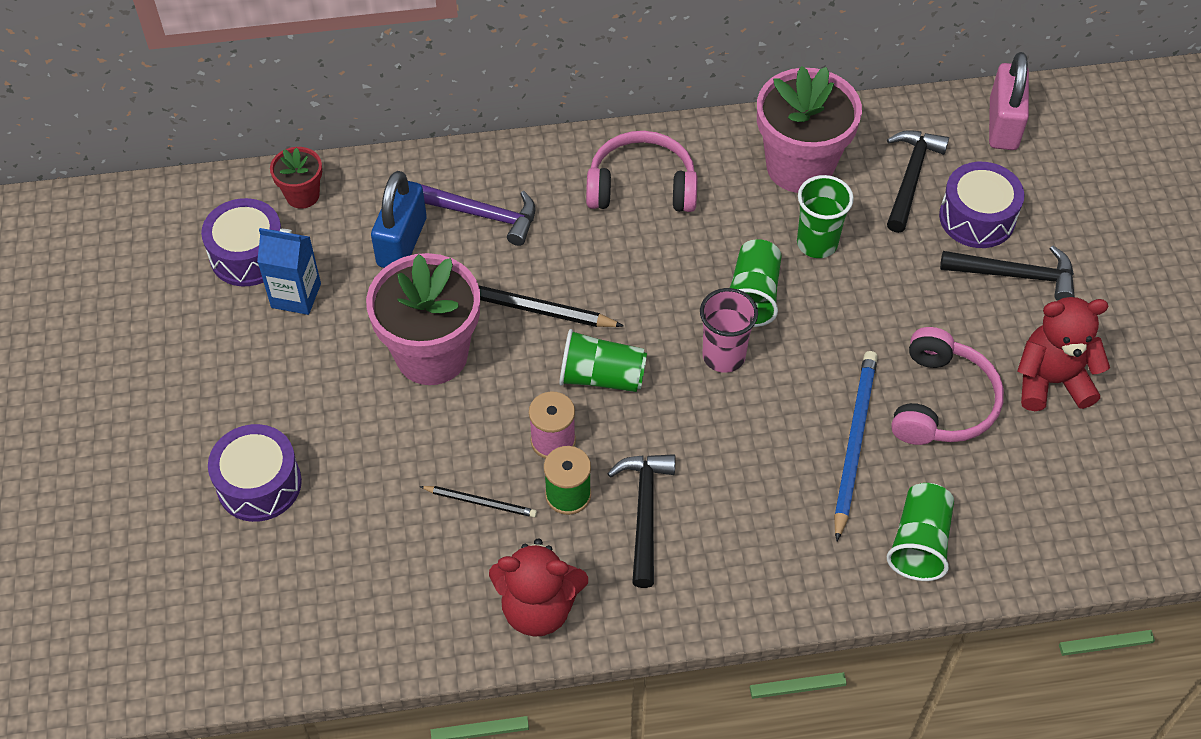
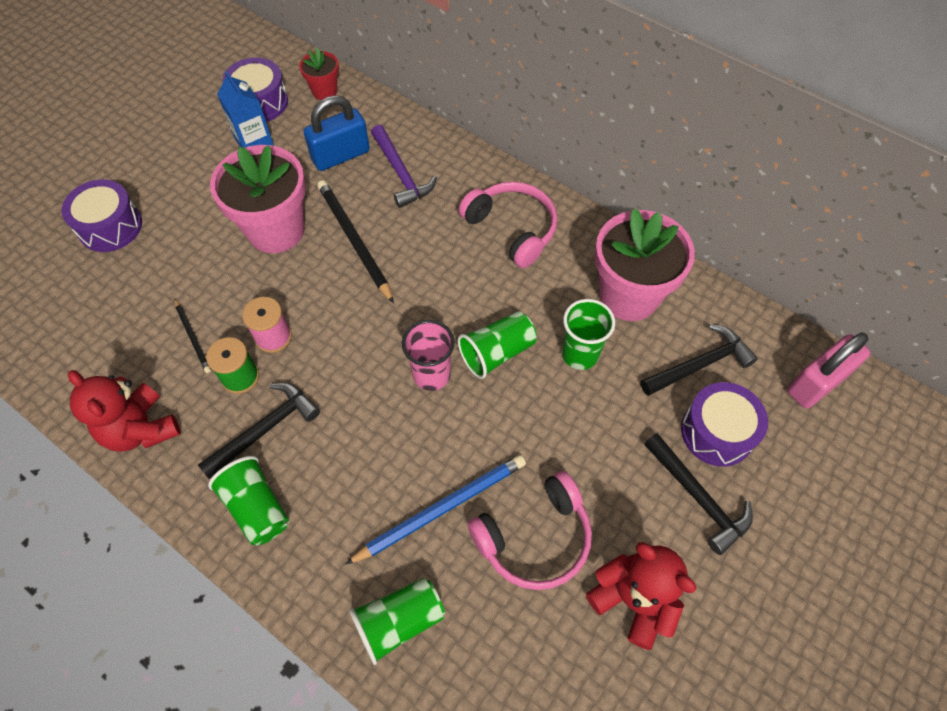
camera: 45 degrees right, 5 degrees up
(601, 377) = (346, 323): green cup -> green cup (257, 507)

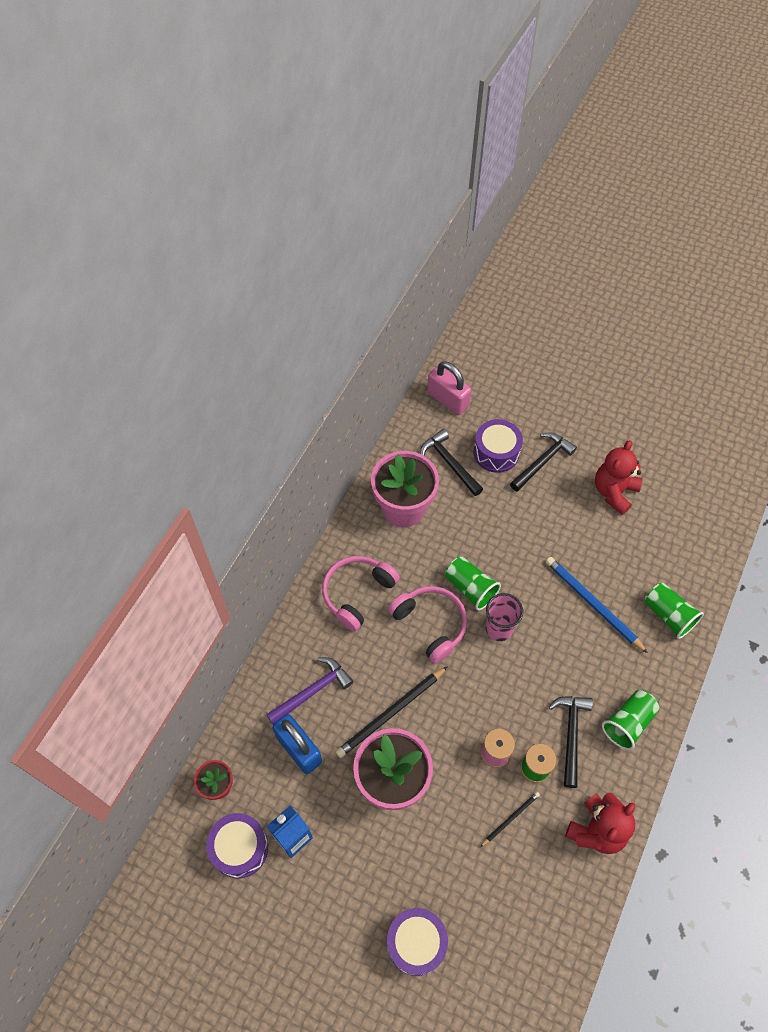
camera: 100 degrees left, 0 degrees up
(266, 429) = (571, 735): black hammer -> black hammer turned 60 degrees clockwise
(535, 538) = (595, 547): pink headphones -> pink headphones (431, 624)
(580, 354) = (459, 535): green cup -> none

